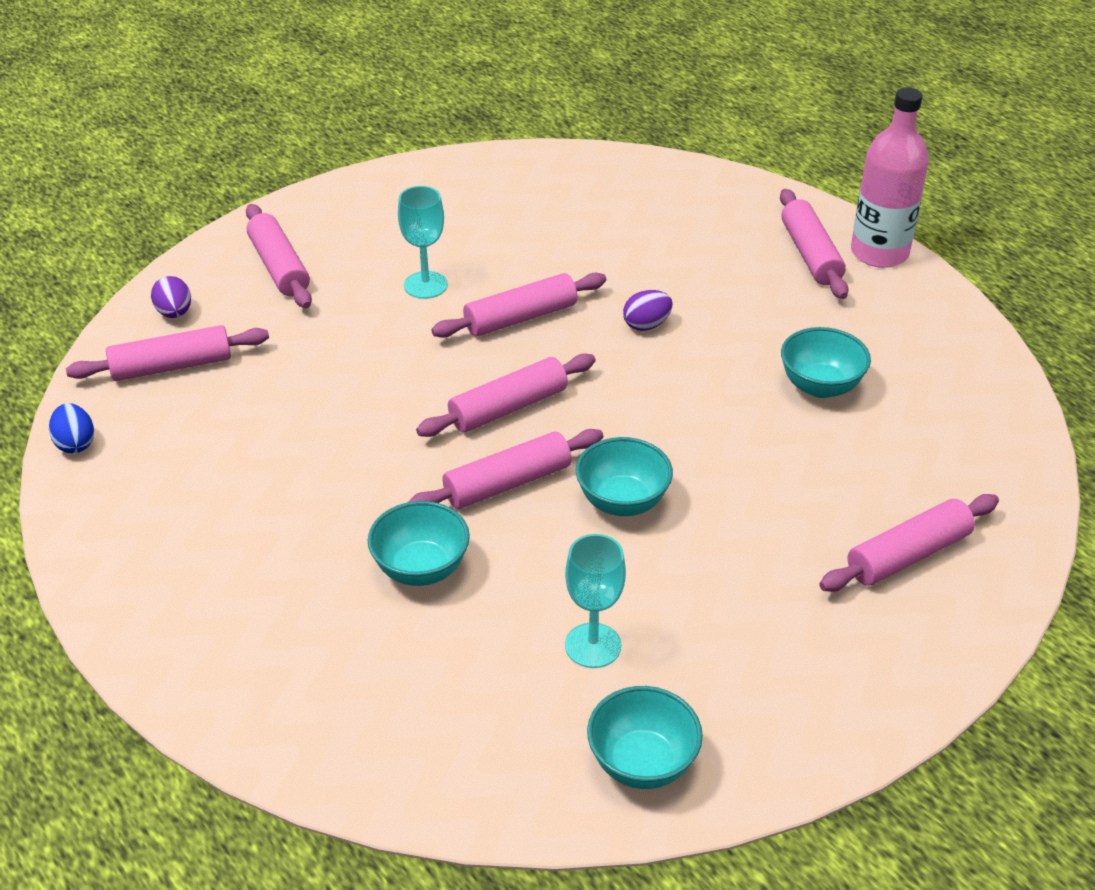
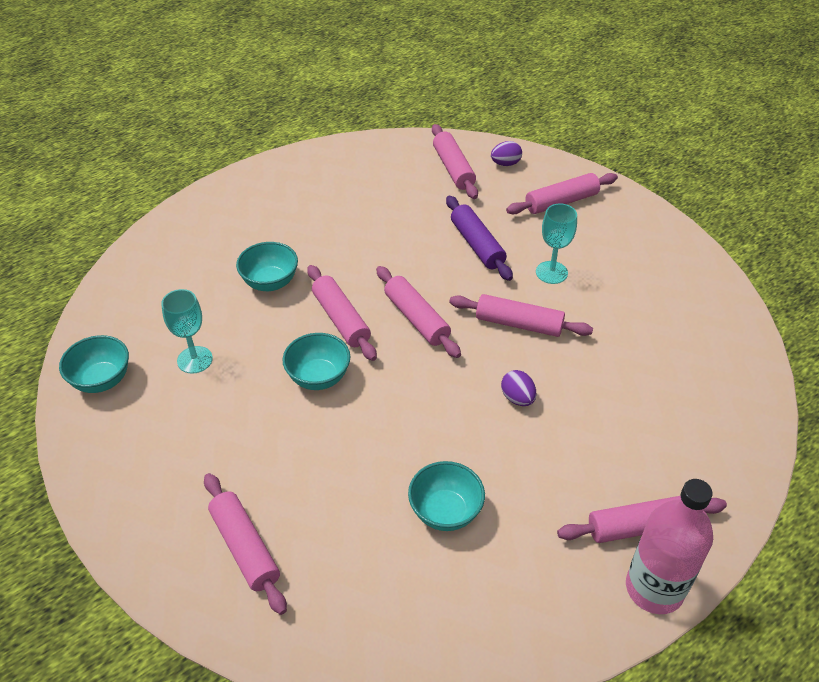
camera: 90 degrees right, 5 degrees up
(75, 443) = (385, 143): blue egg -> none
(360, 348) = (477, 245): none -> purple rolling pin
(520, 318) = (519, 324): pink rolling pin -> pink rolling pin turned 45 degrees counterclockwise

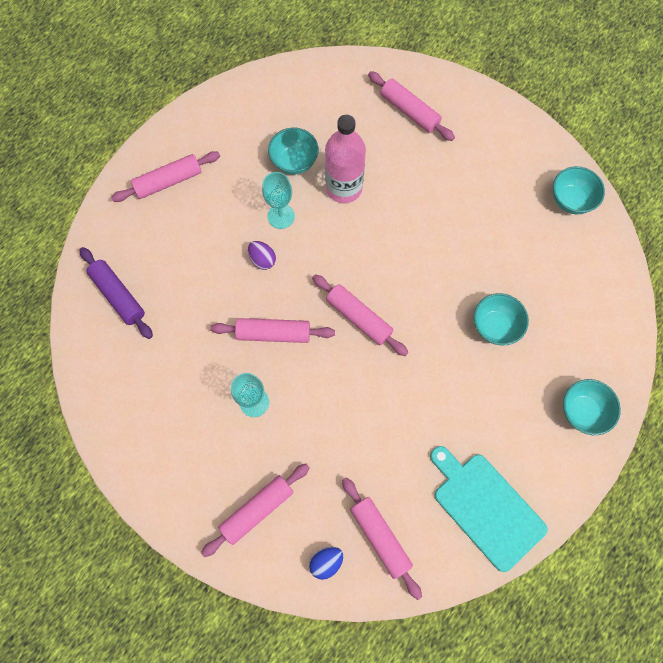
camera: 165 degrees right, 25 degrees up
(195, 360) = (514, 234): turquoise goblet -> turquoise goblet (281, 216)
(318, 377) = (415, 241): turquoise bowl -> turquoise bowl (582, 411)
(341, 319) = (420, 301): pink rolling pin -> none
(352, 168) = (486, 507): none -> turquoise cutting board
(477, 245) = (328, 421): purple rolling pin -> purple rolling pin (118, 295)
(505, 164) = (326, 562): purple egg -> blue egg
(654, 588) = (158, 145): pink bottle -> pink bottle (344, 188)

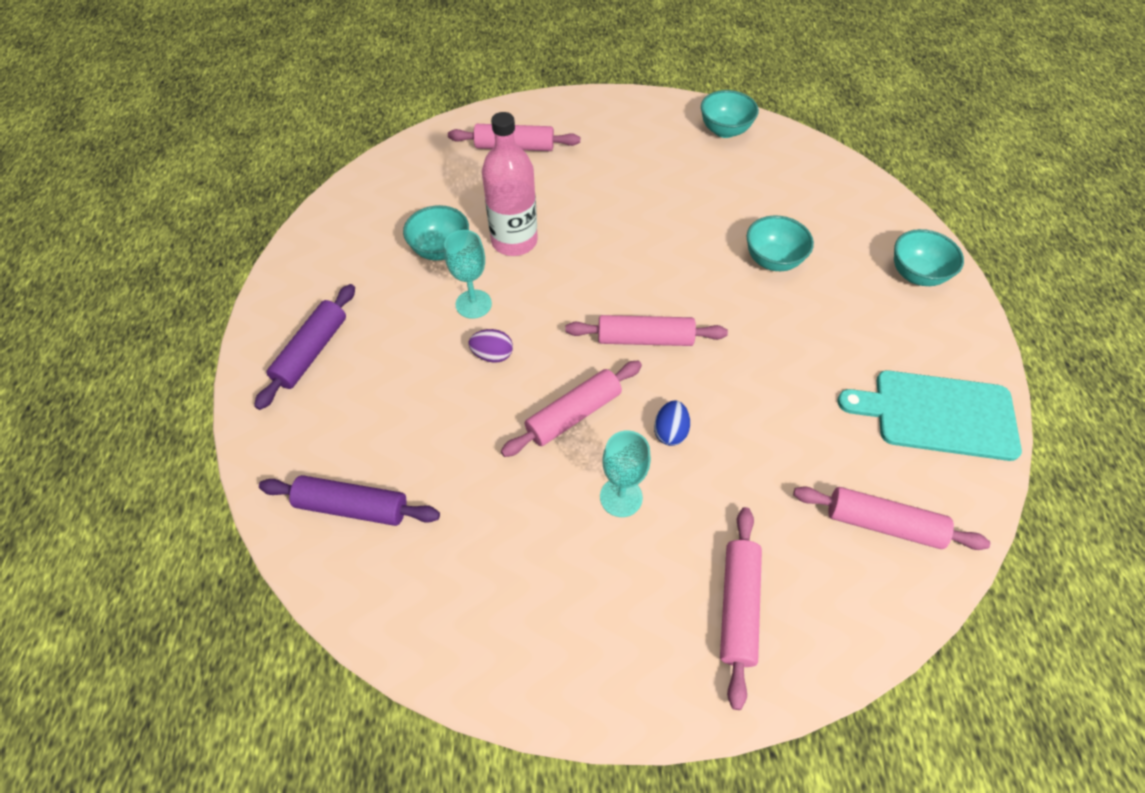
camera: 40 degrees left, 15 degrees down
(168, 181) = (312, 352): pink rolling pin -> purple rolling pin
(326, 562) = (862, 597): blue egg -> blue egg (670, 432)

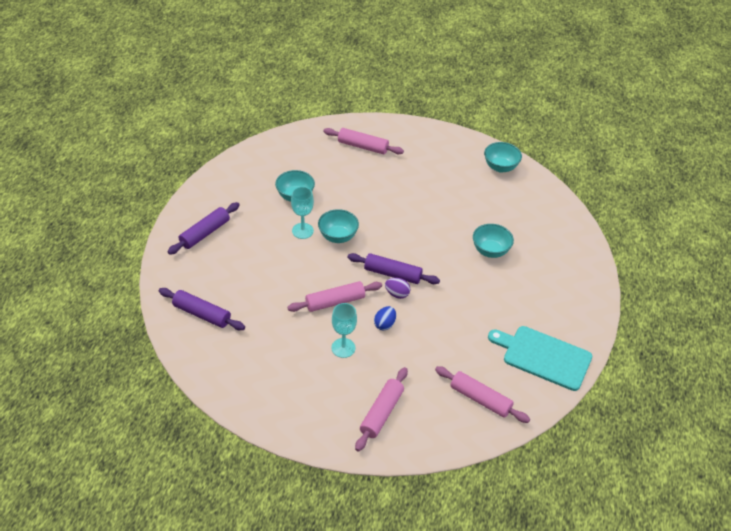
camera: 15 degrees right, 10 degrees down
(492, 355) = (303, 260): purple egg -> purple egg (397, 294)
(514, 241) = (340, 202): pink bottle -> none
(645, 339) = (392, 274): pink rolling pin -> purple rolling pin
(916, 274) = (575, 281): turquoise bowl -> turquoise bowl (338, 236)

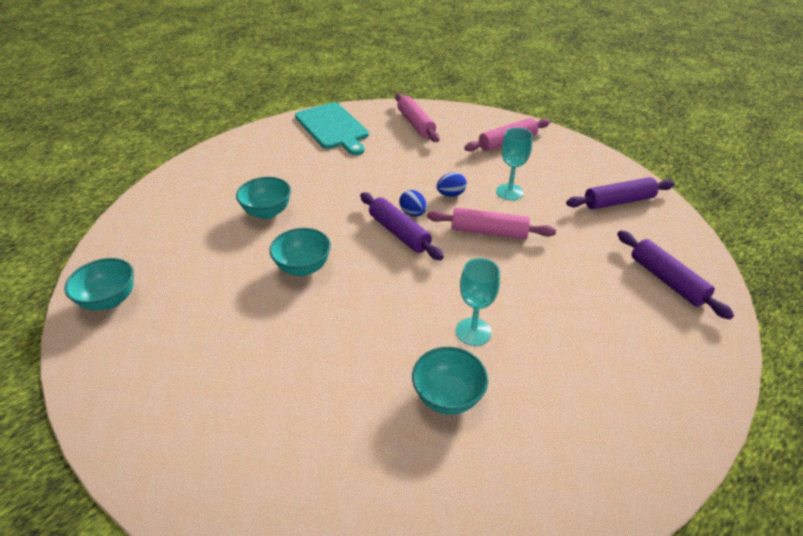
camera: 145 degrees left, 5 degrees down
(205, 233) = (636, 396): purple rolling pin -> purple rolling pin (618, 201)
(338, 236) = (429, 302): turquoise bowl -> turquoise bowl (303, 267)
(363, 146) = (250, 447): pink rolling pin -> none
(397, 294) = (413, 213): purple egg -> blue egg

